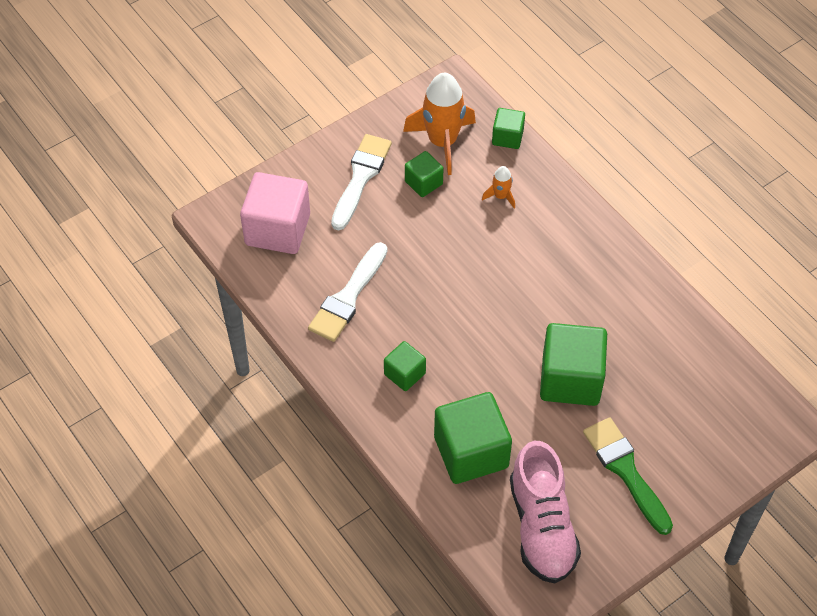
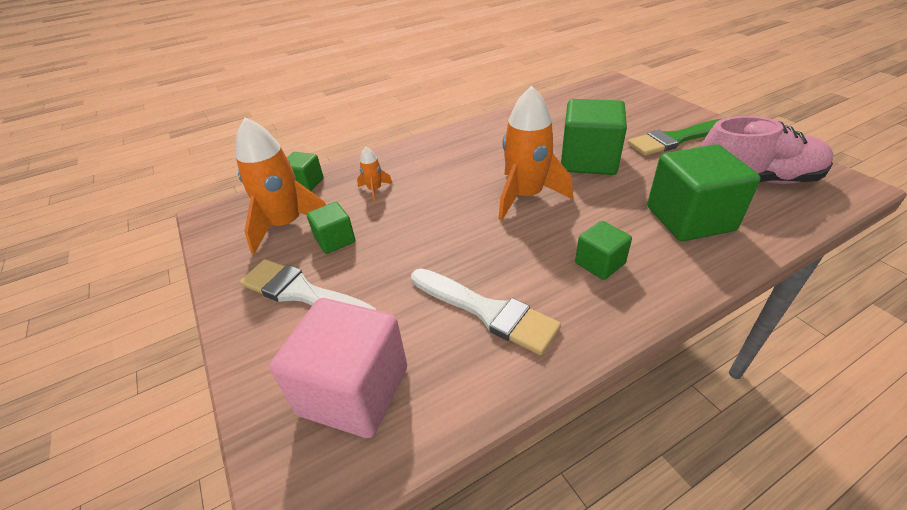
camera: 80 degrees left, 15 degrees down
(499, 321) = (526, 196): none -> orange rocket

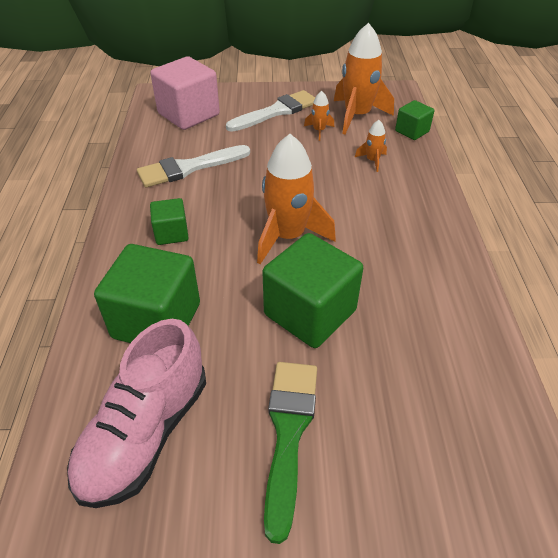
camera: 115 degrees right, 5 degrees up
(335, 240) = (319, 131): green cube -> orange rocket

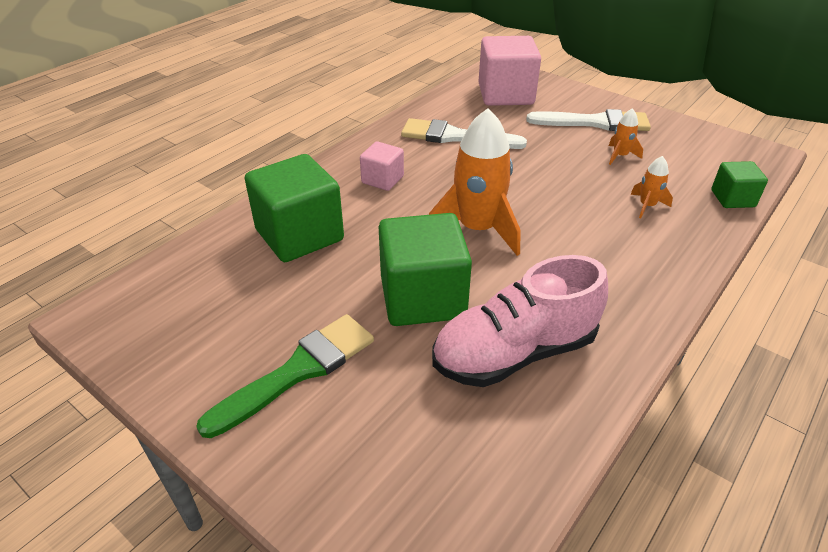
camera: 40 degrees right, 5 degrees down
(146, 433) = (207, 303): pink shoe -> pink shoe (514, 353)
(171, 233) = (382, 180): green cube -> pink cube
(357, 116) = (682, 159): orange rocket -> none

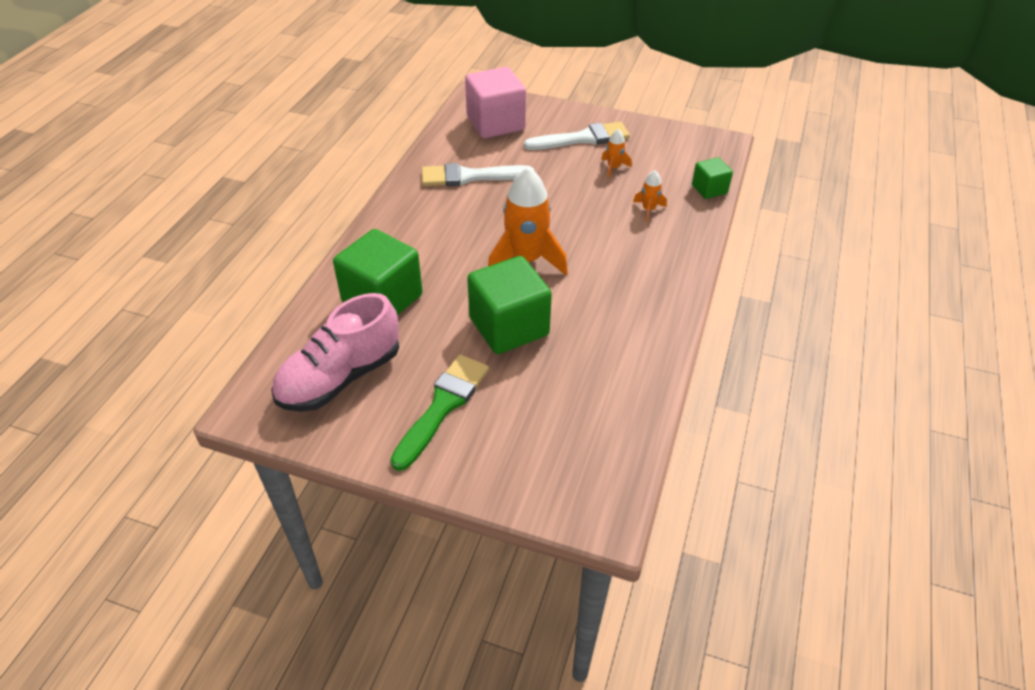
camera: 20 degrees left, 5 degrees up
(382, 180) = (427, 232): pink cube -> none
(514, 353) = (593, 351): pink shoe -> pink shoe (340, 378)

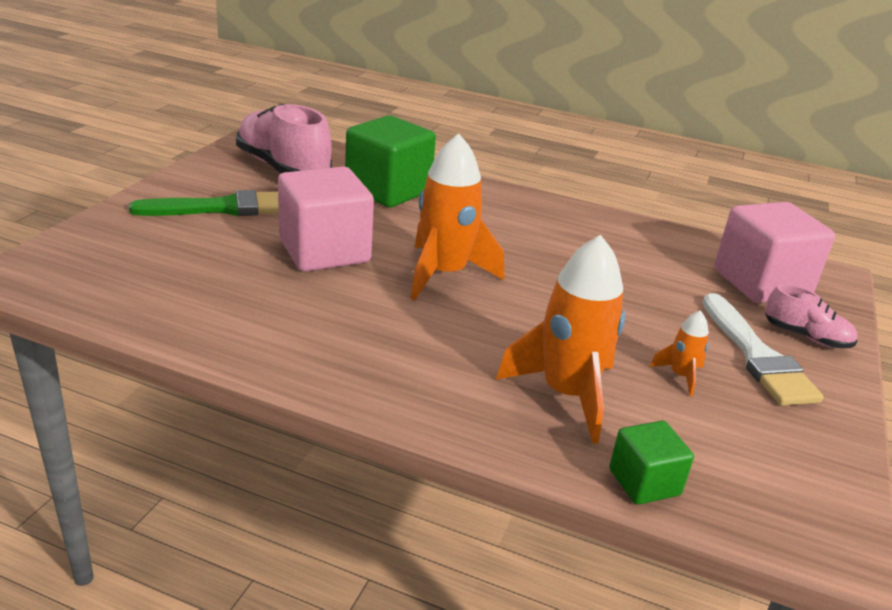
camera: 90 degrees right, 15 degrees down
(442, 406) = (222, 208): green brush -> green brush turned 45 degrees counterclockwise
(470, 177) = (619, 253): white brush -> none
(509, 327) = (324, 251): green cube -> pink cube
(555, 118) = (806, 336): none -> pink shoe
(648, 210) = (567, 394): orange rocket -> orange rocket, size x2.18

